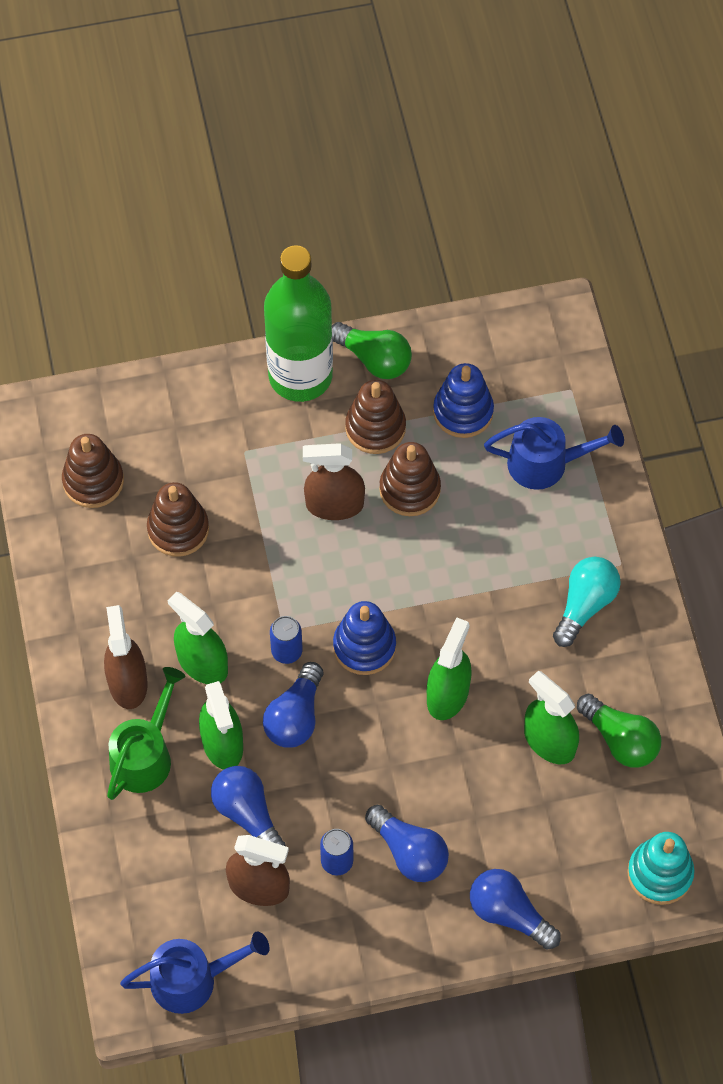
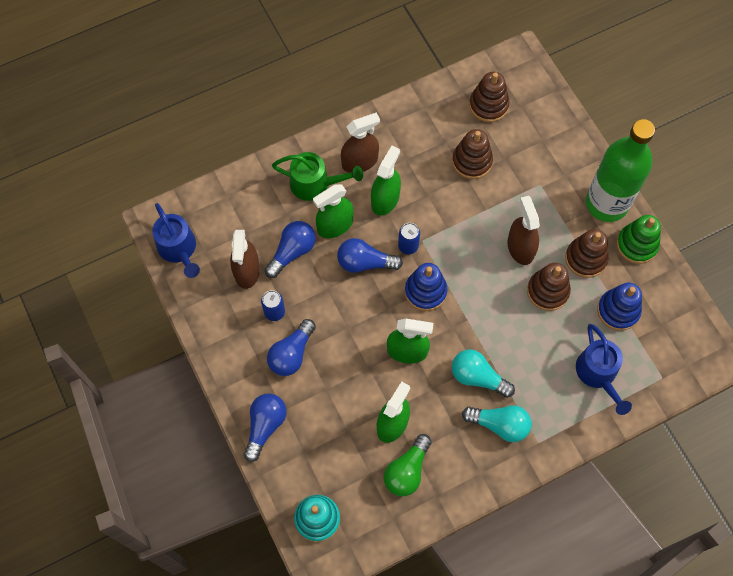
camera: 75 degrees right, 5 degrees up
(374, 359) = (636, 245): green light bulb -> green stacking toy
(510, 613) = (478, 377): none -> turquoise light bulb

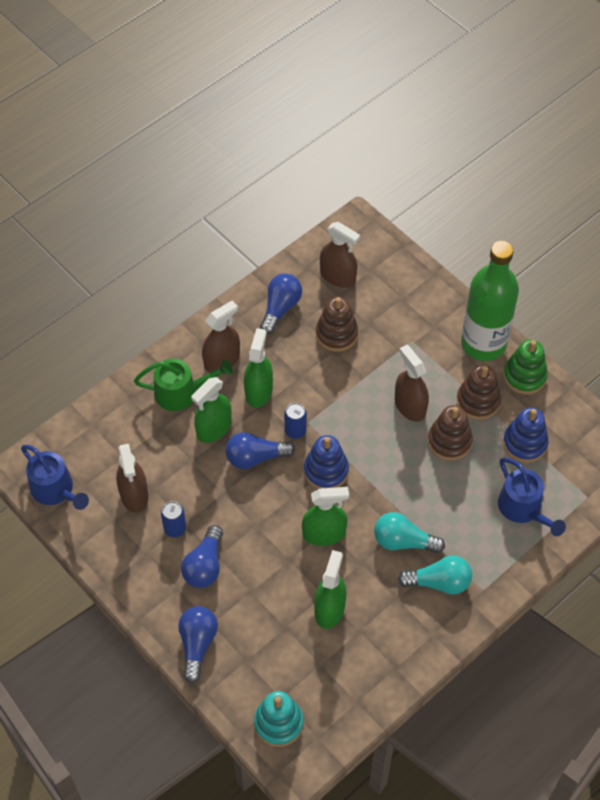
camera: 15 degrees left, 10 degrees down
(292, 252) = (176, 465): blue light bulb -> blue light bulb (280, 308)
(407, 471) = (358, 651): green light bulb -> none
(488, 105) = (338, 276): brown stacking toy -> brown spray bottle

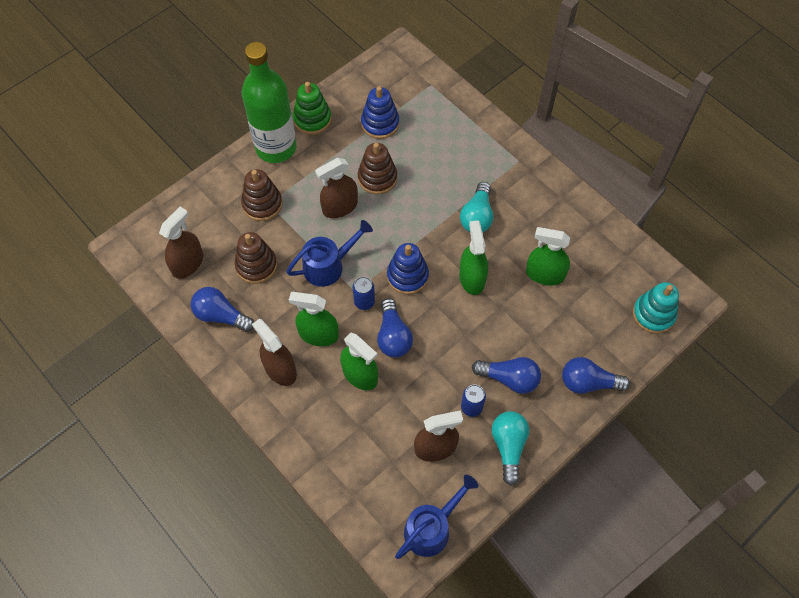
camera: 90 degrees left, 5 degrees up
(182, 392) = (317, 406): green watering can -> none
(439, 582) = (514, 191): turquoise light bulb -> turquoise light bulb (508, 447)
(478, 401) = (336, 155): brown stacking toy -> brown stacking toy (262, 204)
(523, 509) = (443, 128): blue watering can -> blue watering can (329, 265)

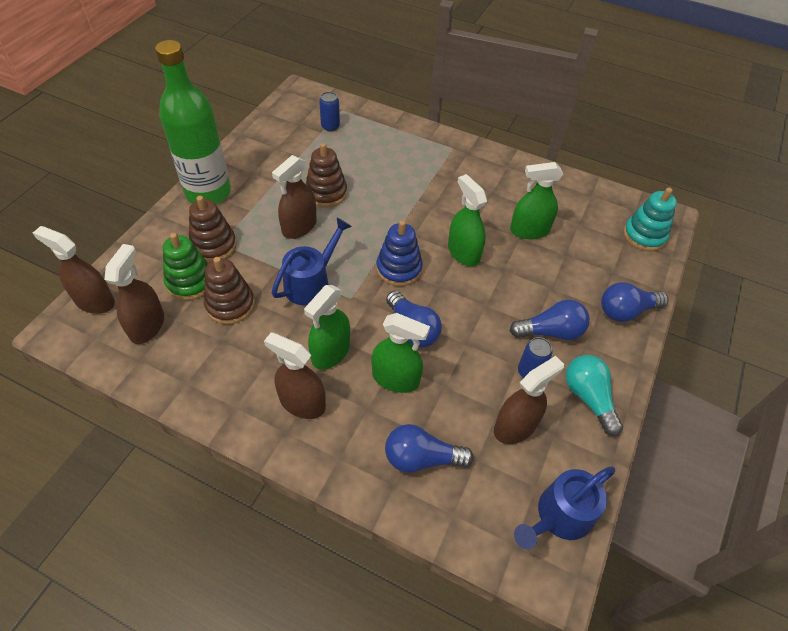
camera: 25 degrees left, 10 degrees down
(155, 228) = (94, 301): none -> brown spray bottle
(221, 315) = (208, 368): blue light bulb -> blue light bulb (421, 458)
(312, 119) = (237, 161): green stacking toy -> green stacking toy (190, 282)
(318, 334) = (330, 352): green spray bottle -> green spray bottle turned 45 degrees counterclockwise
(364, 302) = (365, 305): blue can -> blue can (330, 126)
(380, 123) = (307, 149): blue stacking toy -> none
(432, 528) = (559, 517): blue watering can -> blue watering can turned 150 degrees counterclockwise
(477, 216) = (439, 200): turquoise light bulb -> none

